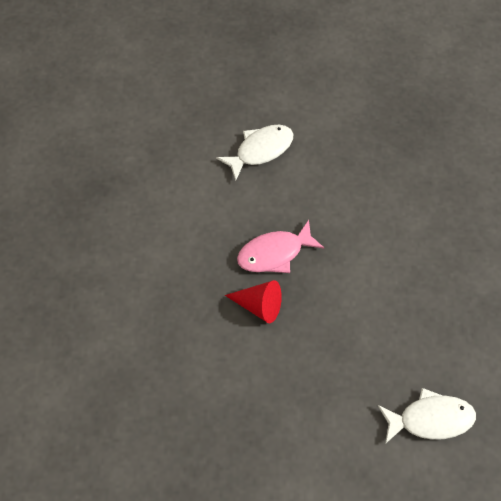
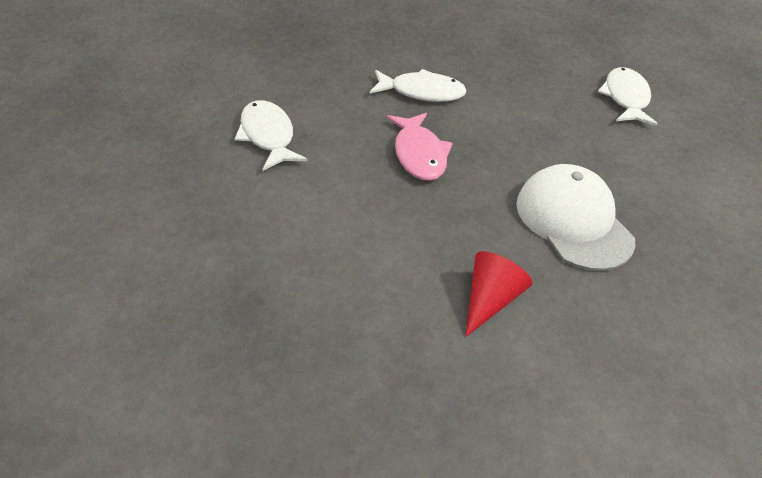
camera: 80 degrees left, 15 degrees down
(230, 373) = (573, 221): none -> white cap
(259, 306) = (486, 180): red cone -> red cone (490, 300)
(362, 241) = (422, 92): none -> white fish

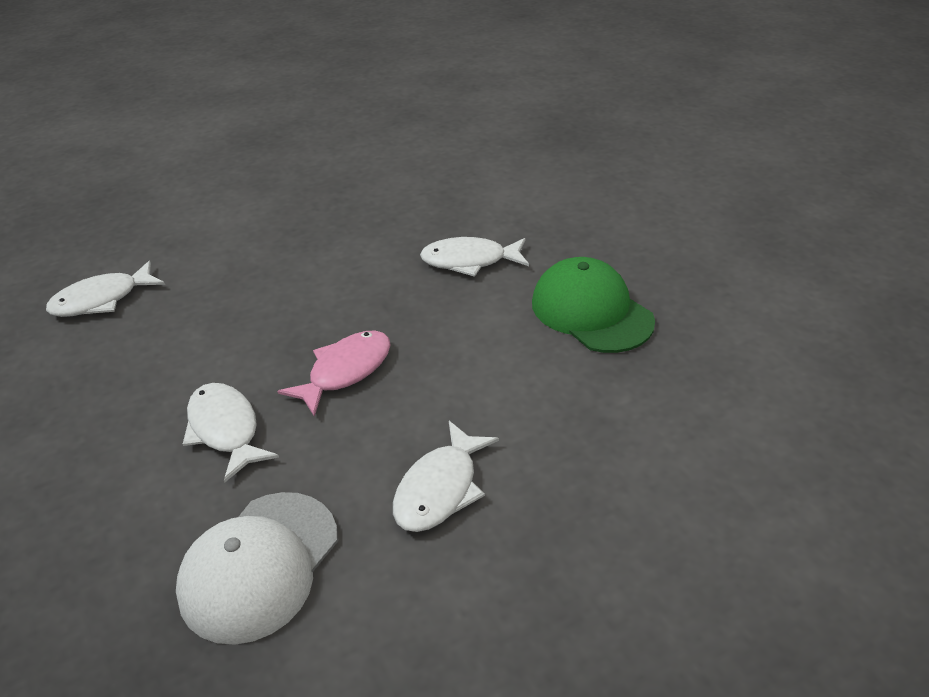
camera: 125 degrees left, 5 degrees down
(320, 325) = (591, 311): none -> green cap
(490, 300) = (470, 261): red cone -> white fish
(573, 221) = (340, 261): white cap -> white cap (259, 565)

